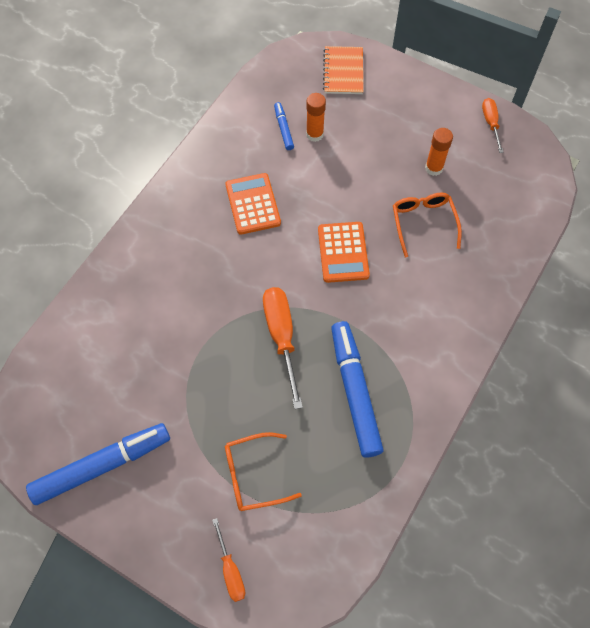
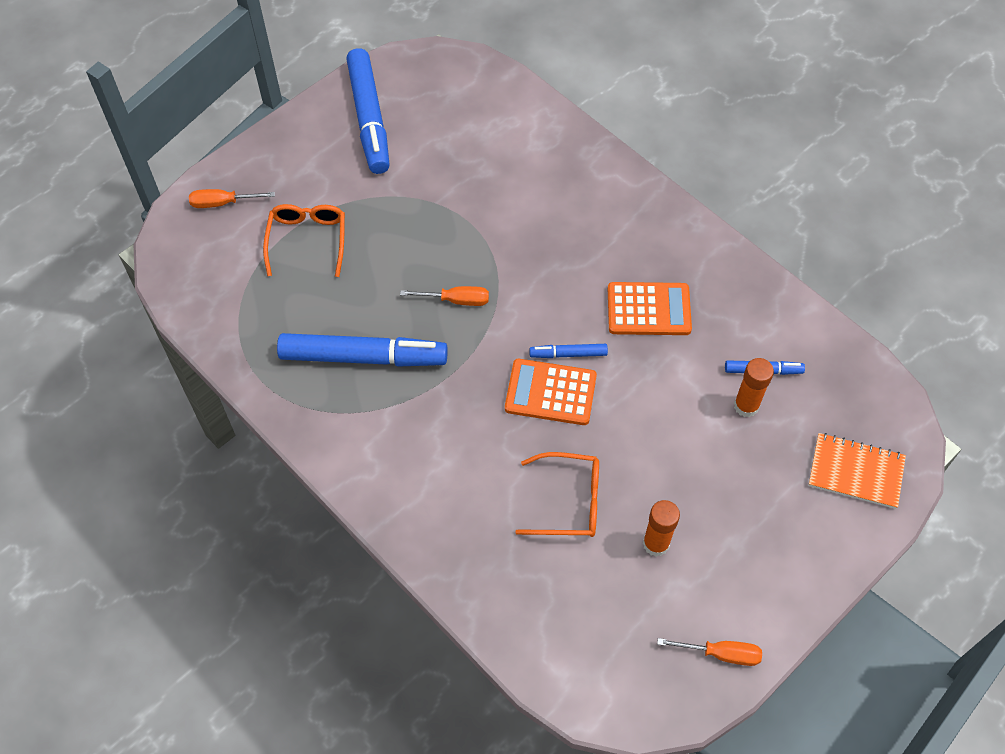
camera: 105 degrees right, 5 degrees down
(281, 337) = (456, 300): orange screwdriver -> orange screwdriver, size x0.58
(307, 248) = (568, 354): none -> blue marker

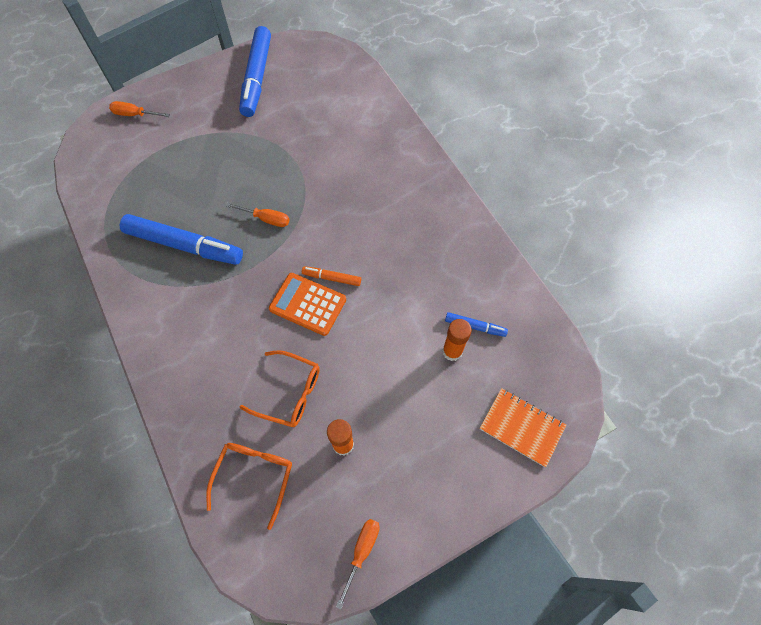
camera: 15 degrees right, 5 degrees up
(307, 241) = (180, 153): orange glasses -> orange glasses (254, 477)
(568, 354) = (332, 278): blue marker -> orange marker
(648, 309) = (404, 258): orange calculator -> none
(721, 654) = (362, 551): orange screwdriver -> orange screwdriver turned 90 degrees counterclockwise

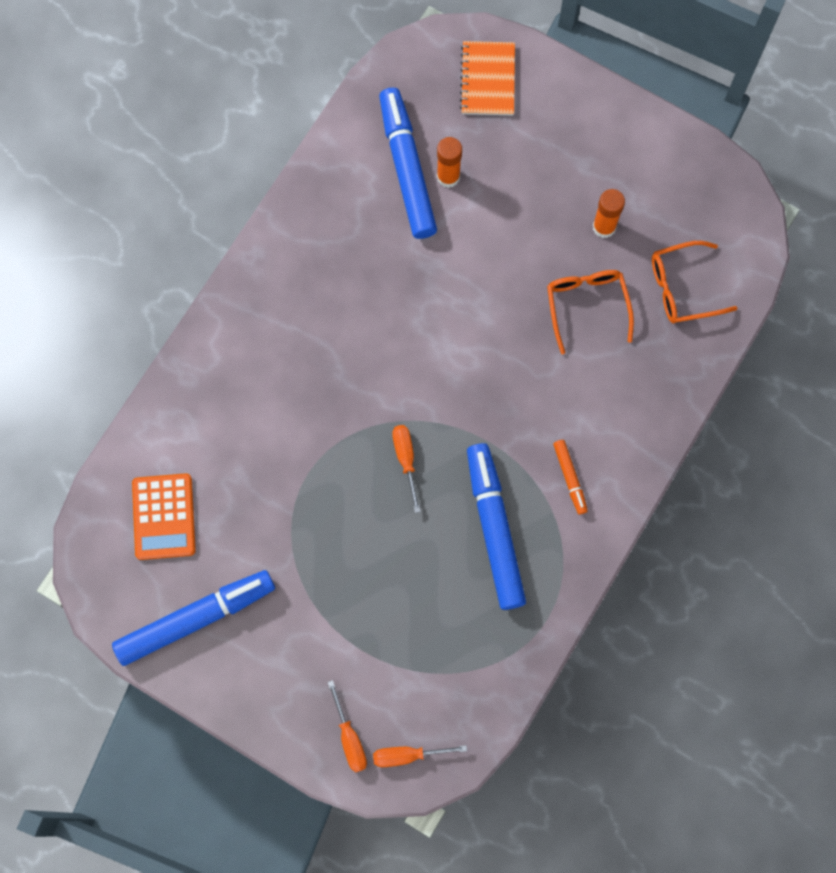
camera: 120 degrees left, 10 degrees up
(308, 304) = (483, 347): orange calculator -> orange calculator (164, 517)
(332, 278) = (437, 341): orange marker -> orange marker (570, 478)
(362, 551) = (683, 160): orange screwdriver -> orange screwdriver (407, 755)
(475, 326) = (407, 168): blue marker -> blue marker, size x2.15

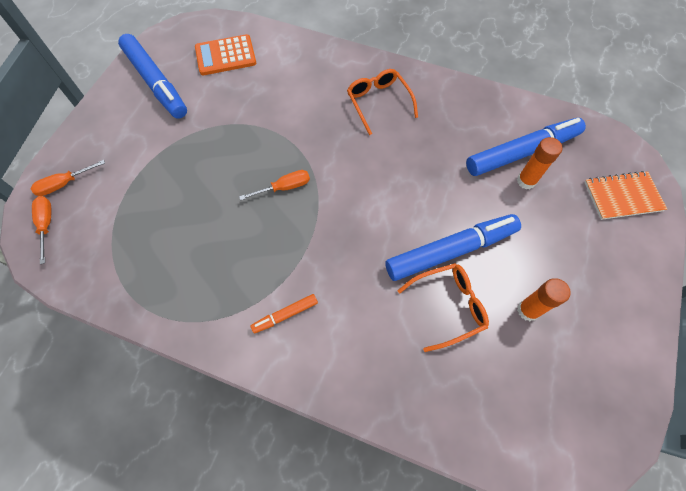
camera: 80 degrees right, 10 degrees down
(494, 529) = (233, 260): blue marker -> blue marker (450, 251)
(683, 288) = (493, 395): orange glasses -> orange glasses (379, 103)

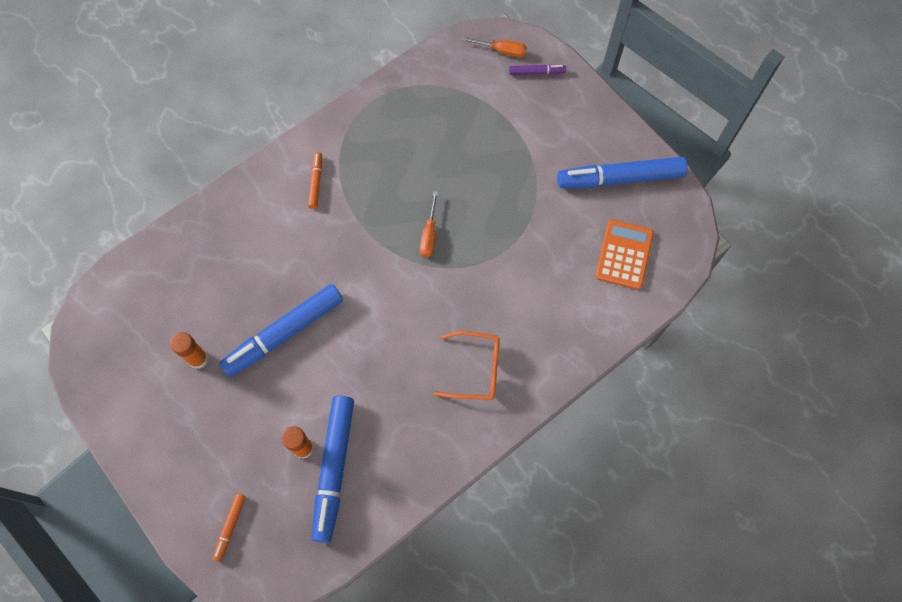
camera: 120 degrees right, 5 degrees up
(64, 184) = (536, 72): orange screwdriver -> purple marker
(448, 306) = (243, 300): orange glasses -> none
(450, 251) = (284, 333): blue marker -> blue marker turned 45 degrees clockwise
(622, 196) = (230, 527): orange notebook -> orange marker

